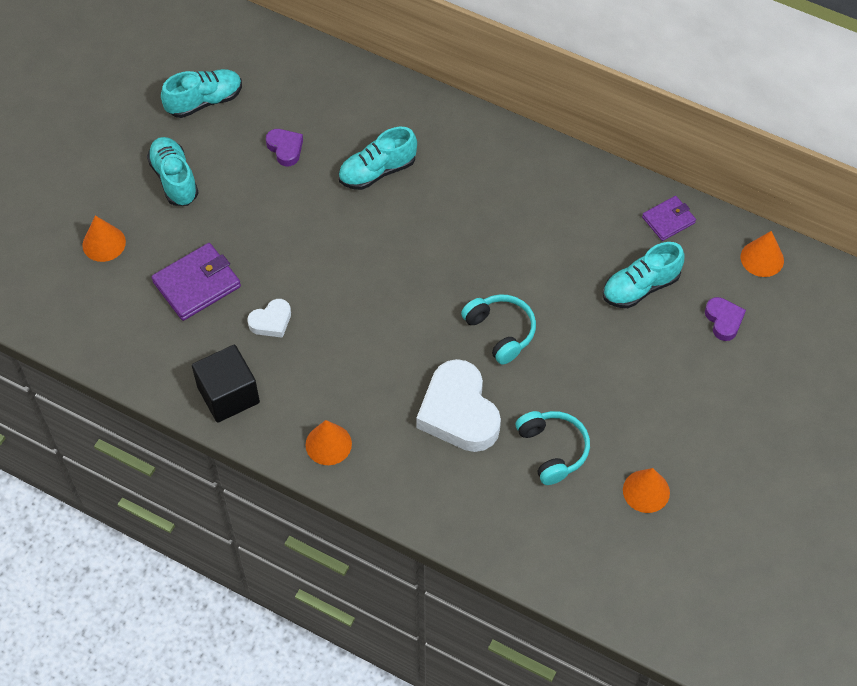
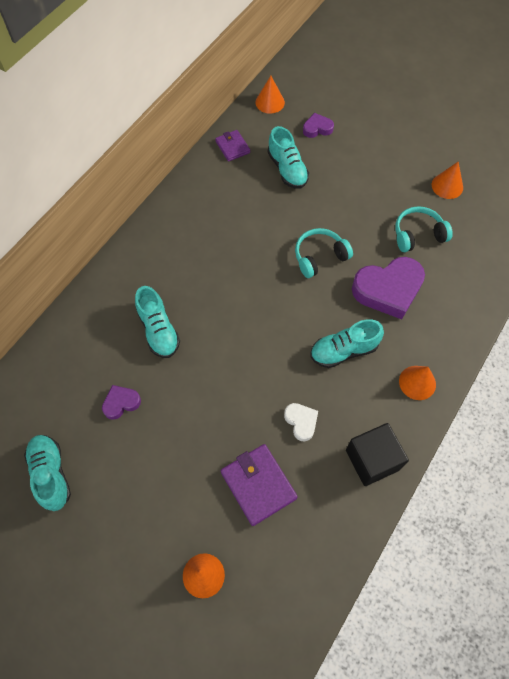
camera: 85 degrees left, 5 degrees up
(174, 179) = (138, 504): turquoise shoe -> turquoise shoe (343, 350)
(459, 412) = (388, 290): white heart -> purple heart

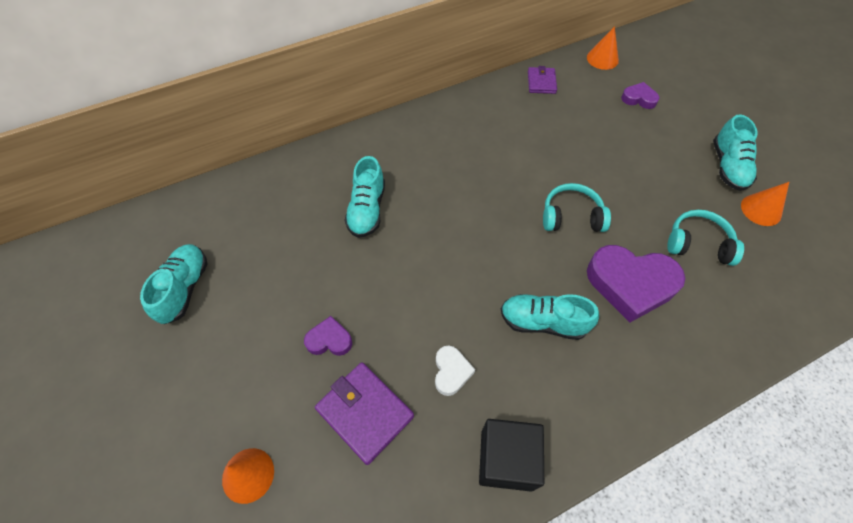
camera: 30 degrees right, 5 degrees down
(121, 403) = (289, 257): purple heart -> purple heart (329, 340)
(258, 485) = (365, 413): purple wallet -> purple wallet turned 45 degrees counterclockwise
(287, 169) = (585, 122): turquoise shoe -> turquoise shoe (728, 166)
(417, 382) = (610, 401): orange cone -> none

